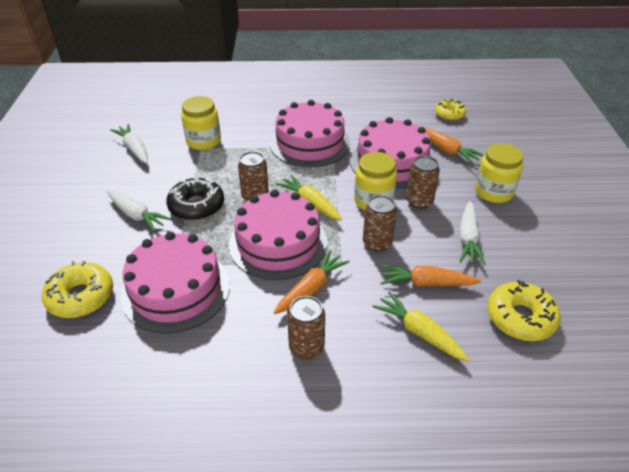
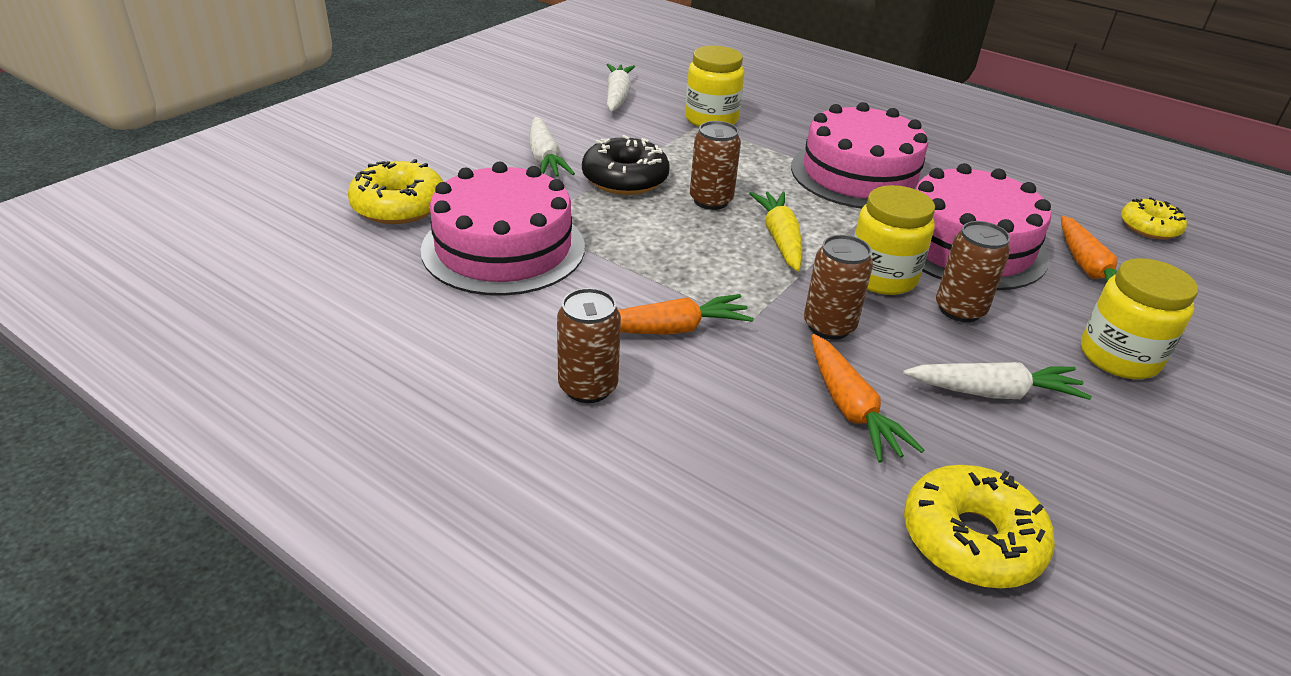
camera: 35 degrees right, 5 degrees down
(278, 243) = (684, 261): pink cake -> none
(419, 332) = (769, 459): yellow carrot -> none
(425, 283) = (851, 409): orange carrot -> orange carrot turned 150 degrees counterclockwise
(468, 239) = (994, 392): white carrot -> white carrot turned 135 degrees counterclockwise

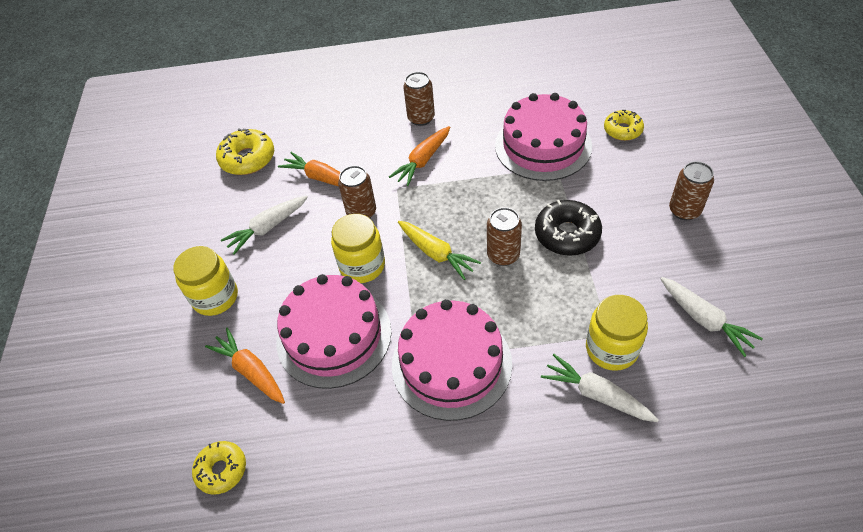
camera: 145 degrees right, 15 degrees up
(399, 206) = (622, 130): yellow donut -> yellow donut, size x0.66
(545, 159) = (628, 214): white carrot -> white carrot (596, 394)
(959, 310) = (308, 271): brown can -> brown can (684, 210)

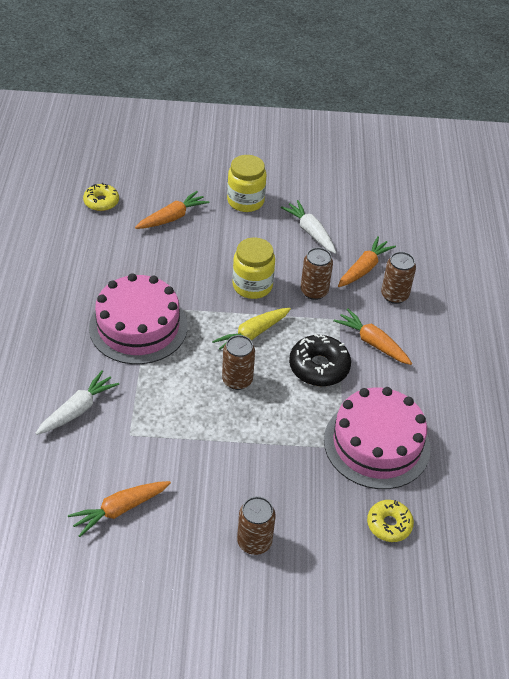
camera: 90 degrees right, 5 degrees down
(248, 159) = (399, 223): yellow donut -> none
(334, 335) = (188, 263): pink cake -> none
(421, 118) = (437, 350): brown can -> brown can (394, 295)
(567, 234) = (249, 433): black donut -> black donut (319, 367)
(611, 349) = (115, 431): yellow jar -> none
(704, 320) = (119, 510): white carrot -> orange carrot

